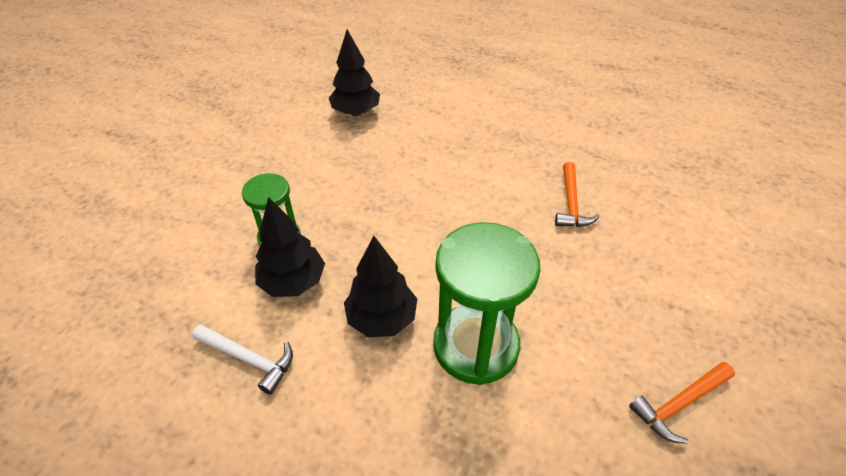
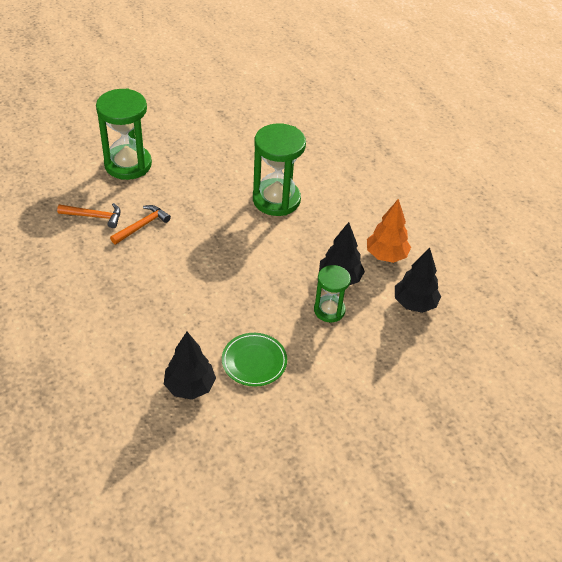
camera: 145 degrees left, 0 degrees up
(248, 359) = (386, 255): white hammer -> orange tree
(319, 154) = (254, 361): none -> green plate
(382, 319) = (308, 234): black tree -> black tree (414, 303)
(680, 404) = (220, 139): orange hammer -> orange hammer (94, 216)
(702, 264) = (128, 164): none -> green hourglass

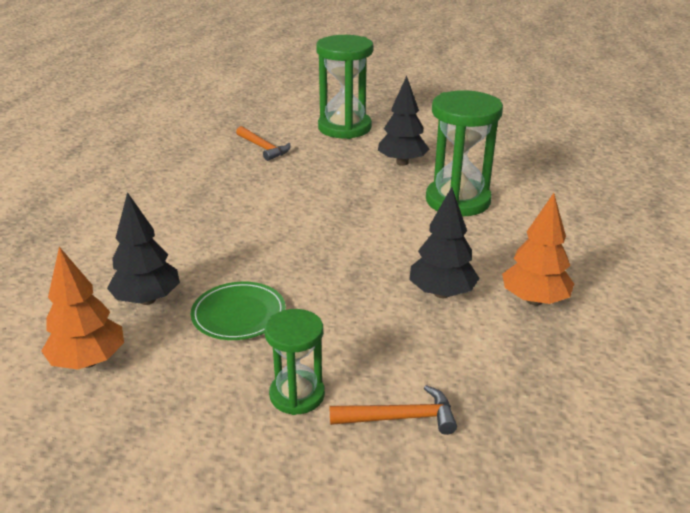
camera: 45 degrees right, 15 degrees down
(142, 226) = (293, 169): orange hammer -> orange hammer (399, 418)
(214, 445) = (89, 361): none -> orange tree
(329, 310) = (388, 314): green hourglass -> green hourglass (297, 395)
(414, 303) = (514, 365): black tree -> black tree (402, 162)

